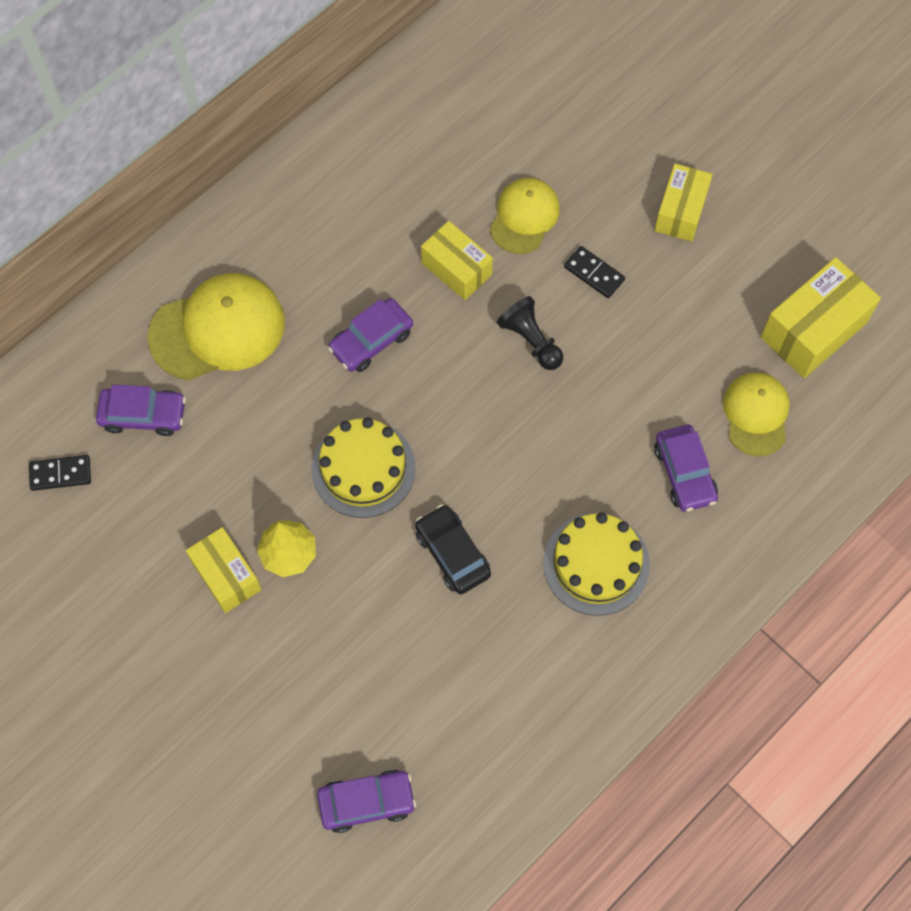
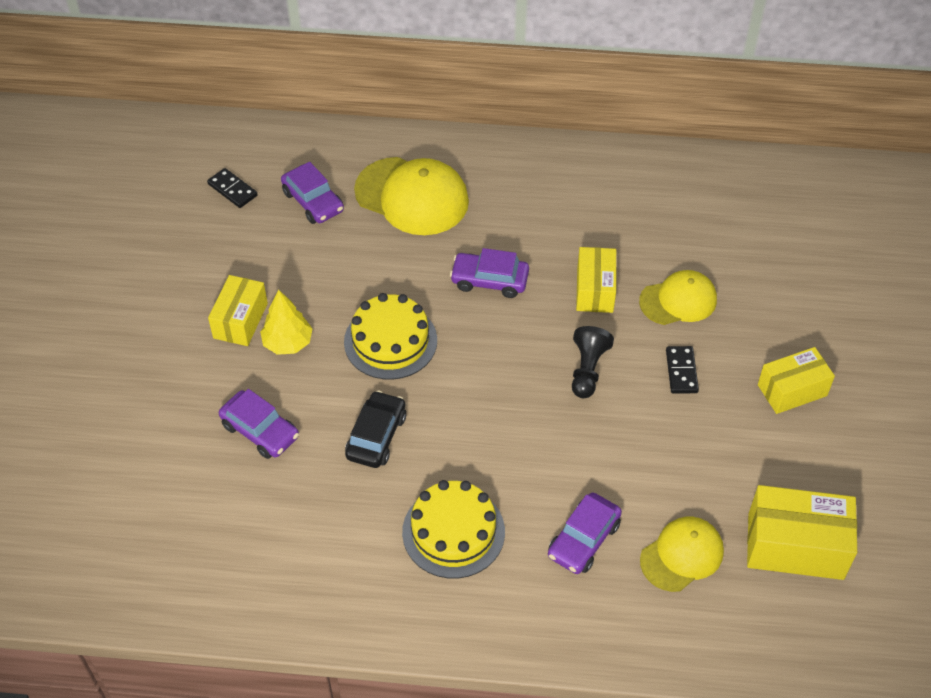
camera: 50 degrees right, 15 degrees down
(367, 802) = (142, 514): purple car -> purple car (260, 431)

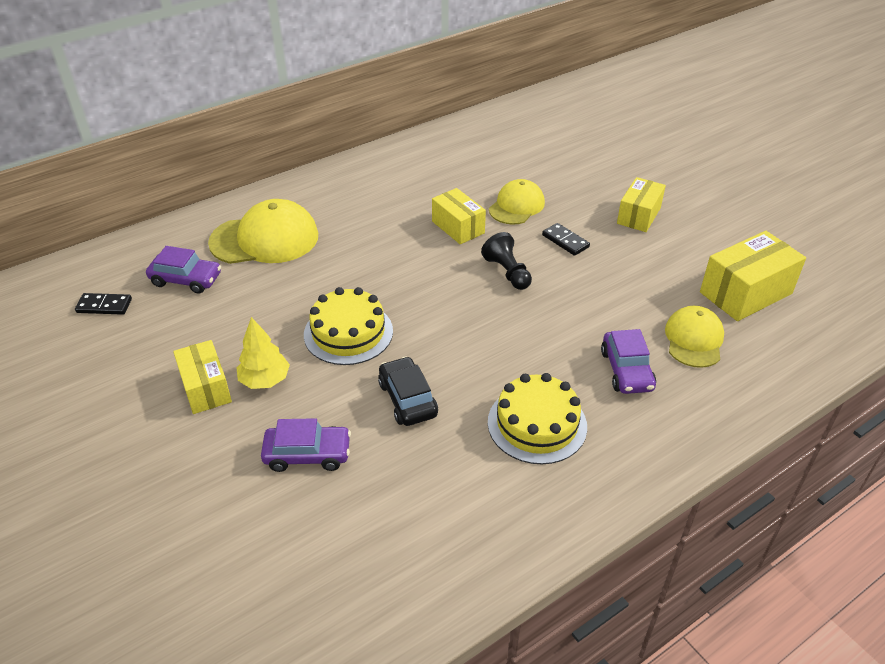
camera: 40 degrees left, 10 degrees down
(489, 280) = (380, 258): purple car -> none

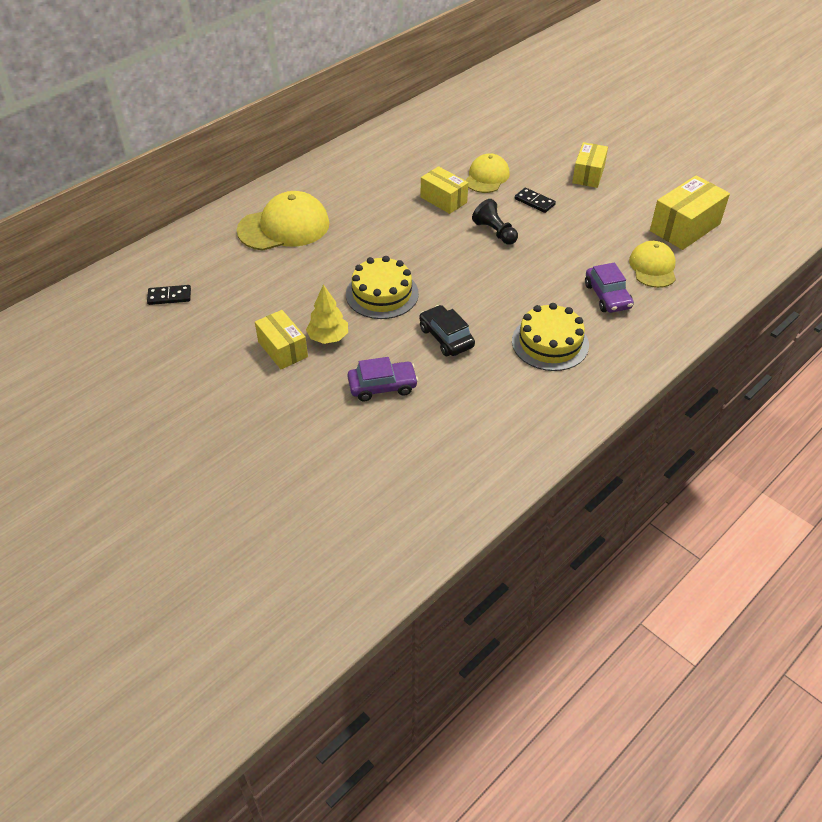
camera: 10 degrees left, 5 degrees up
(186, 279) = (230, 267): purple car -> none

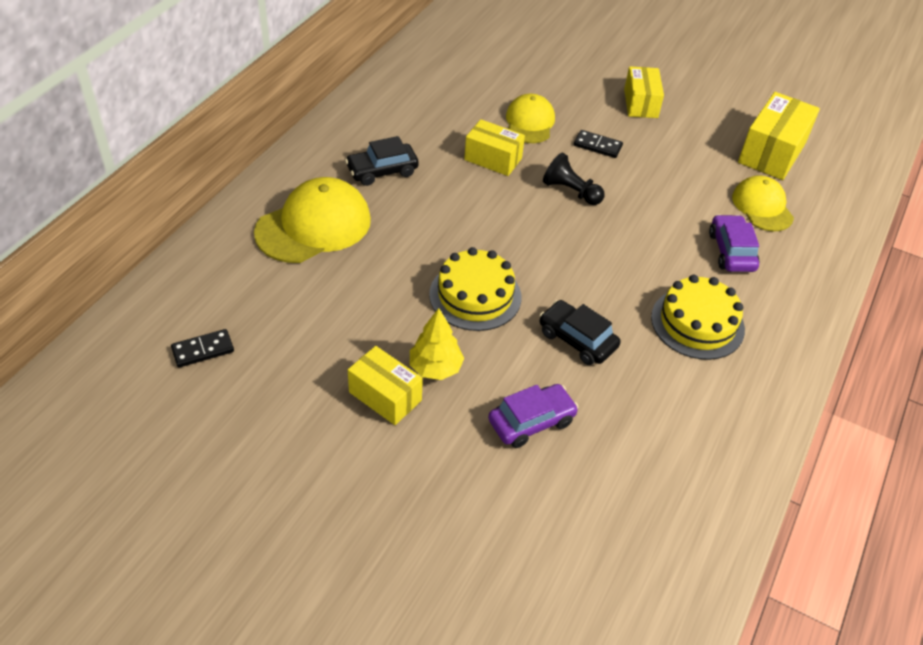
camera: 20 degrees left, 0 degrees up
(353, 196) = (382, 171): none -> black car
(607, 296) = (731, 251): purple car -> purple car turned 150 degrees counterclockwise

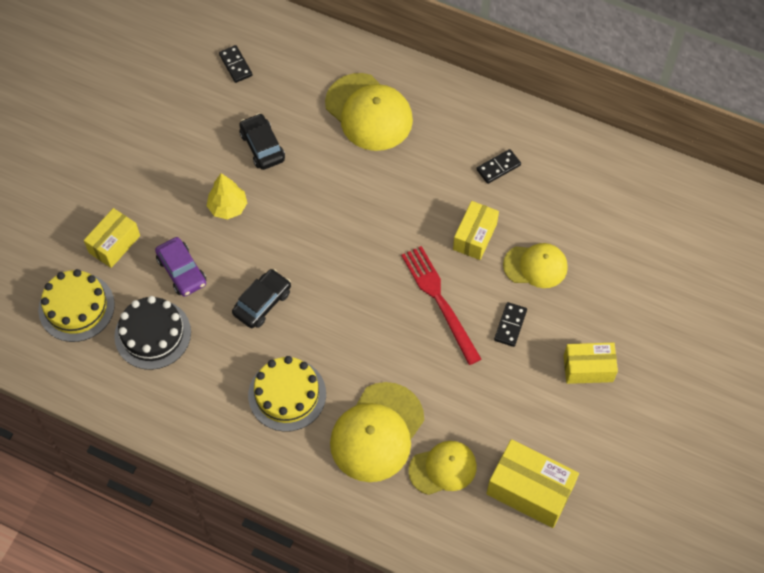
camera: 90 degrees right, 15 degrees up
(382, 171) = (444, 152): black car -> black car (262, 146)
(385, 396) = (200, 178): yellow box -> yellow box (114, 244)
(408, 134) = (498, 167): none -> black domino
(475, 295) = (303, 230): yellow cake -> yellow cake (76, 307)
(571, 191) = (439, 301): black pawn -> red fork
(628, 457) = (152, 334): none -> black cake
(731, 251) = (377, 432): purple car -> yellow cap

